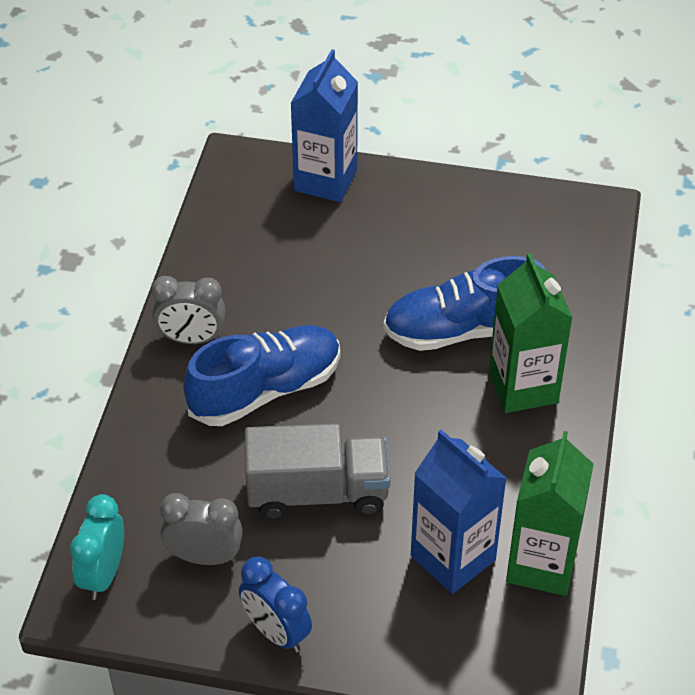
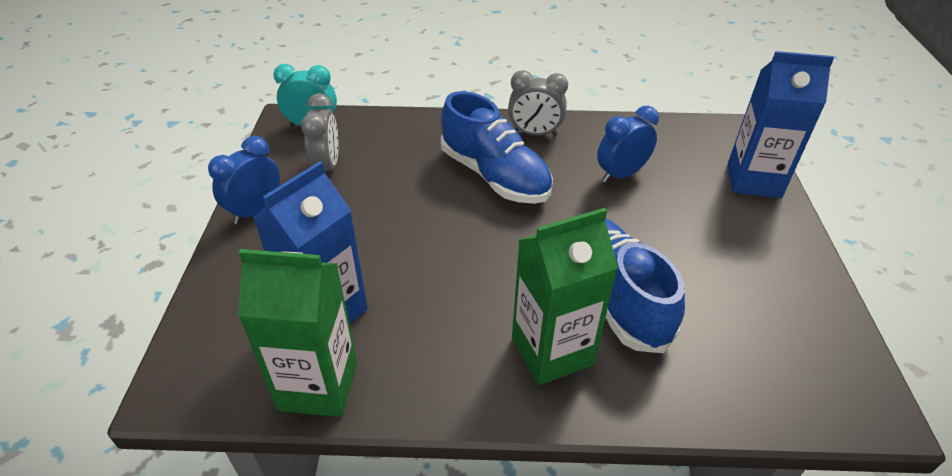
camera: 80 degrees right, 5 degrees down
(192, 339) = (535, 133): grey clock -> grey clock turned 75 degrees counterclockwise
(290, 280) = (621, 174): none -> blue clock
(317, 493) = (393, 217): grey truck -> none

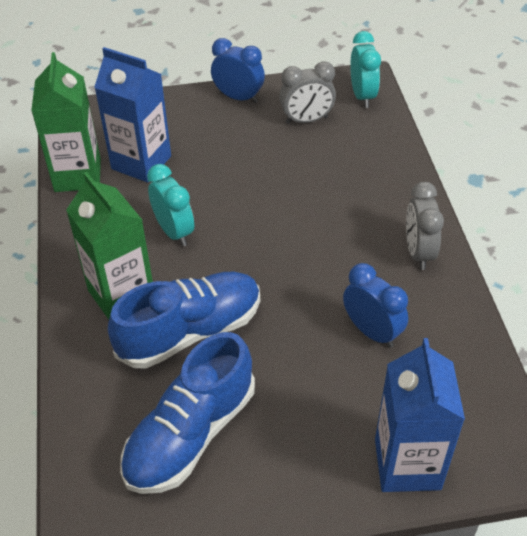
camera: 80 degrees right, 5 degrees up
(461, 293) = (174, 232): none -> turquoise clock
(495, 176) = (333, 230): blue shoe -> blue shoe (190, 434)

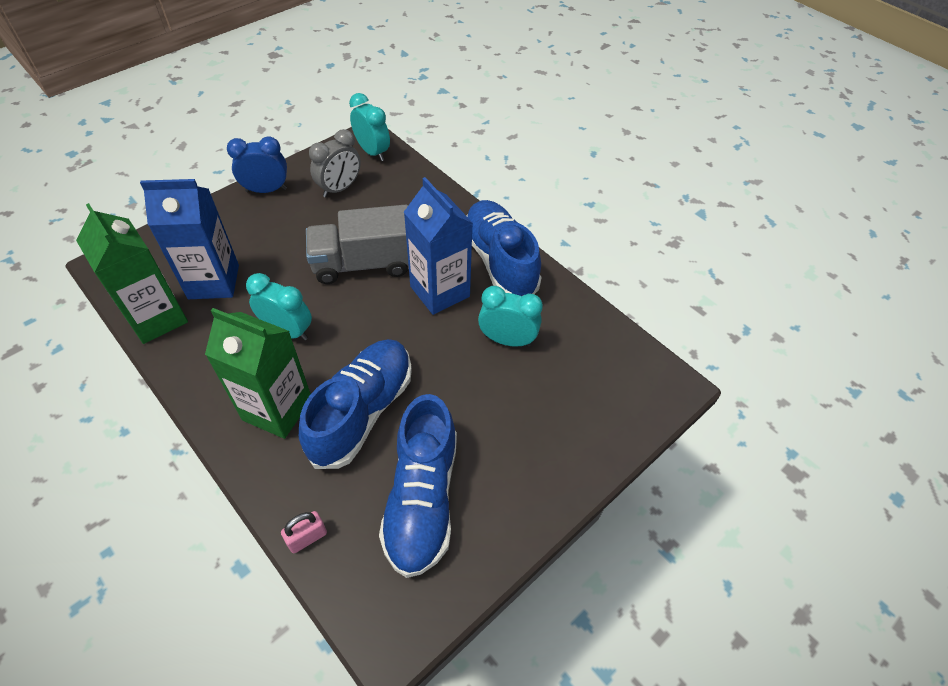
camera: 35 degrees left, 5 degrees up
(75, 414) = (307, 537): none -> pink padlock
(281, 199) = (364, 264): none -> grey truck
(372, 331) = (507, 340): blue clock -> turquoise clock
(407, 464) = (600, 430): blue carton -> blue carton (440, 291)
(418, 252) = (499, 261): grey clock -> blue shoe

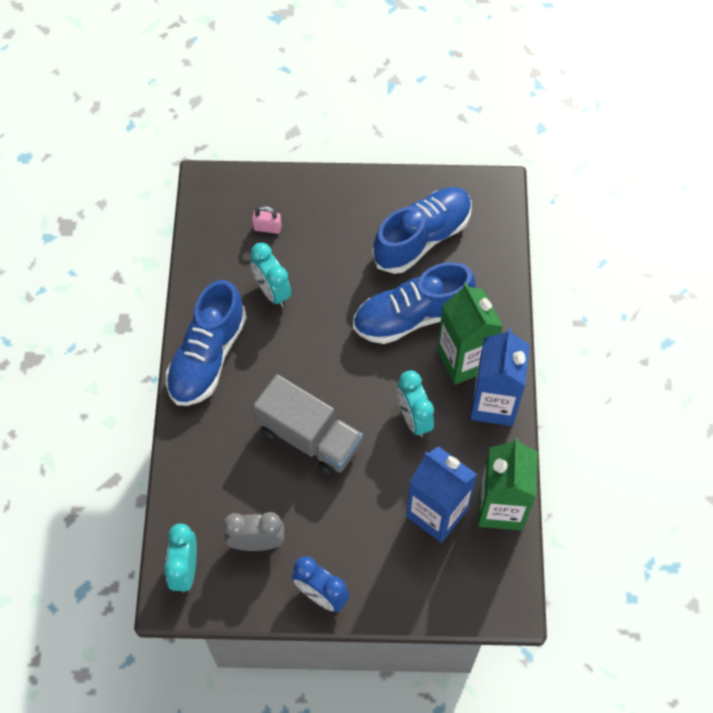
camera: 135 degrees left, 10 degrees up
(307, 537) = (502, 266): pink padlock -> pink padlock (267, 227)
(440, 291) = (278, 366): blue carton -> blue carton (494, 403)

